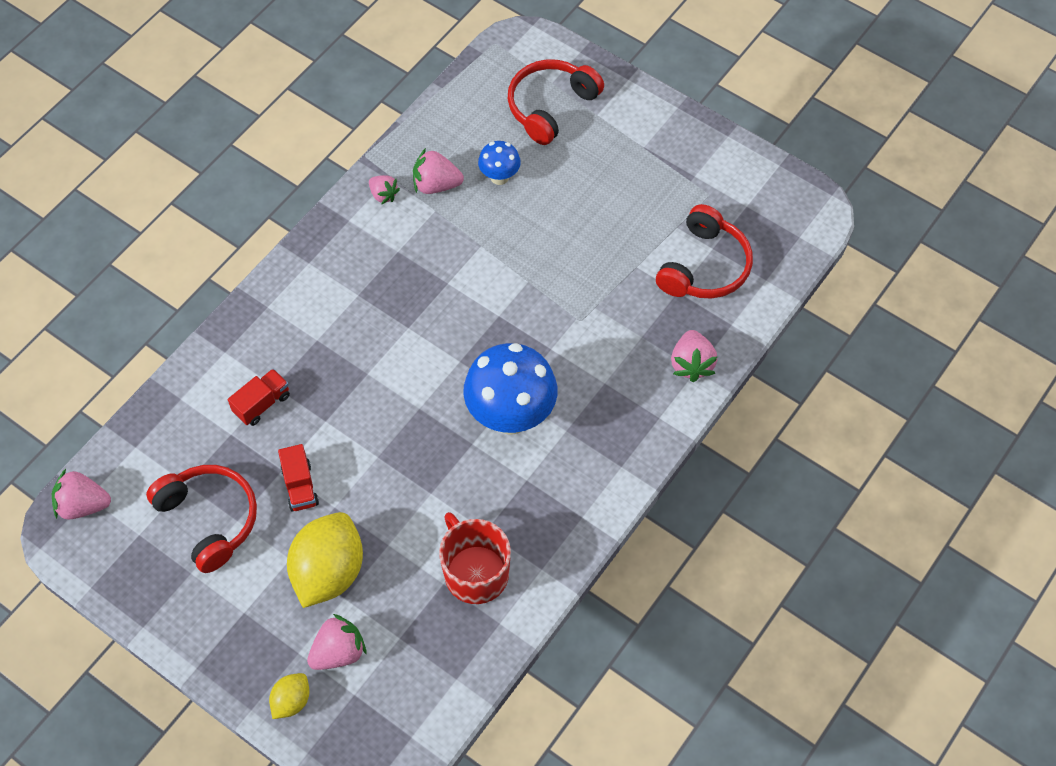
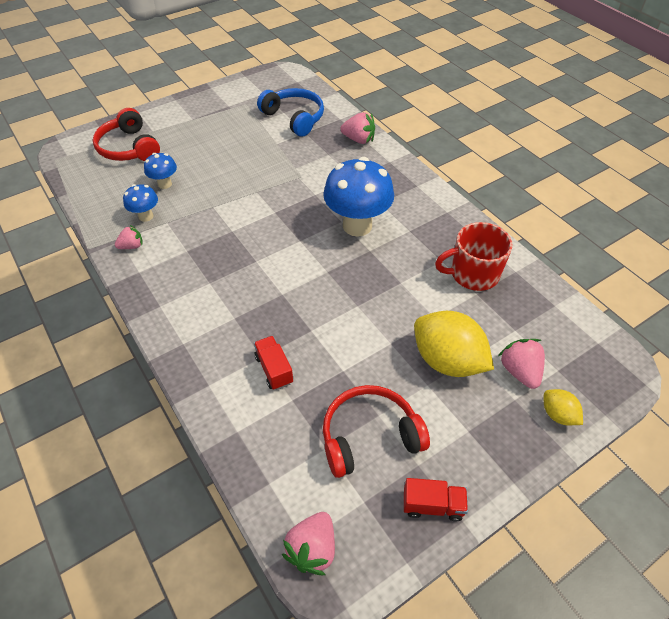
camera: 70 degrees left, 10 degrees down
(300, 486) = (363, 361): red truck -> red truck (432, 505)
(436, 185) = (146, 216): pink strawberry -> blue mushroom
(704, 266) = (294, 118): red headphones -> blue headphones

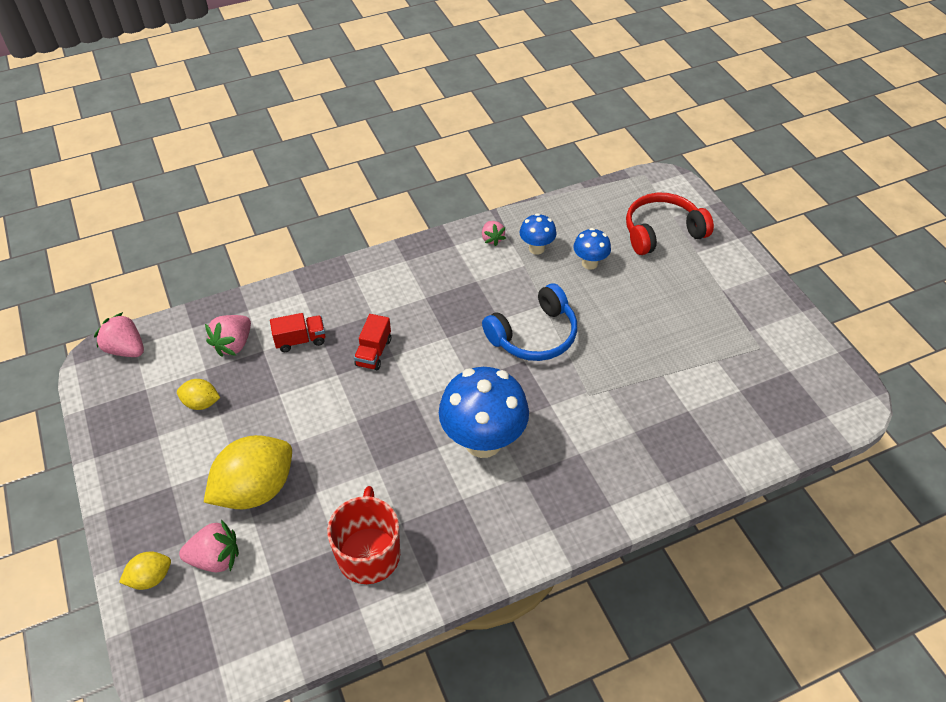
camera: 100 degrees right, 0 degrees up
(294, 118) = (724, 401): blue headphones -> blue headphones (534, 335)
(358, 140) = (666, 474): pink strawberry -> pink strawberry (233, 344)
(369, 436) = (201, 403): red headphones -> yellow lemon
(432, 505) = (118, 437): red truck -> red truck (373, 352)

